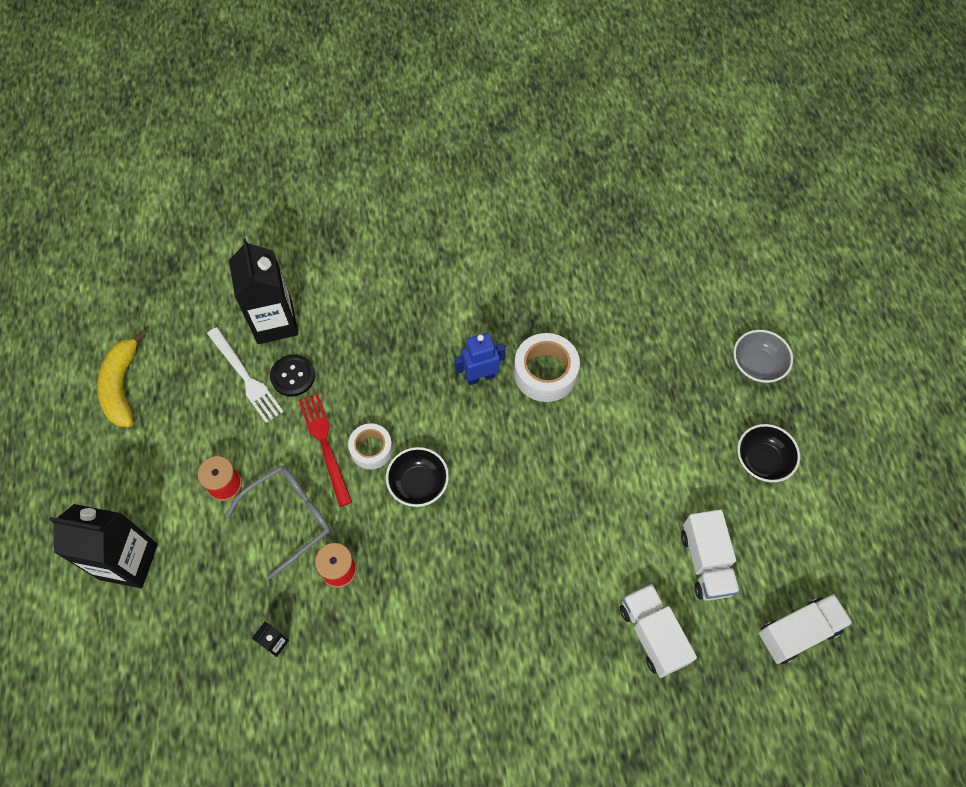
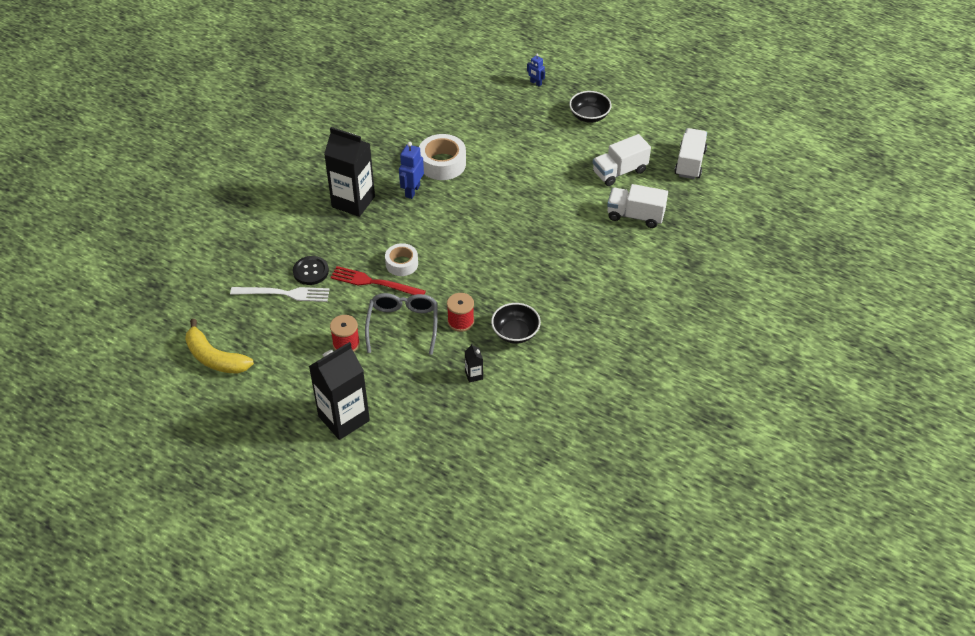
camera: 50 degrees left, 15 degrees down
(274, 322) = (262, 259): black carton -> black carton (353, 202)
(418, 484) = (447, 256): black bowl -> black bowl (515, 333)
(706, 562) = (619, 172): white truck -> white truck turned 120 degrees clockwise
(757, 365) = (535, 83): grey bowl -> blue robot

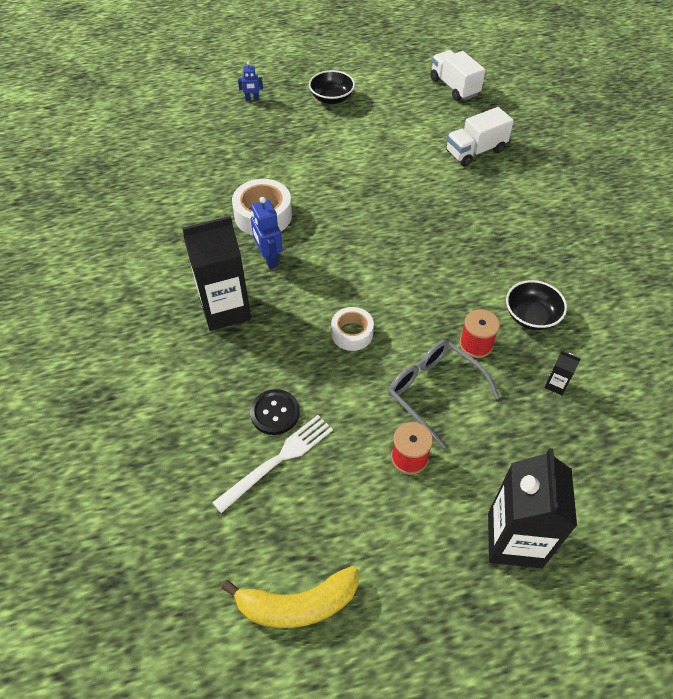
camera: 45 degrees left, 5 degrees up
(374, 282) = (352, 372): red fork -> none
(619, 172) = (415, 126): white truck -> none

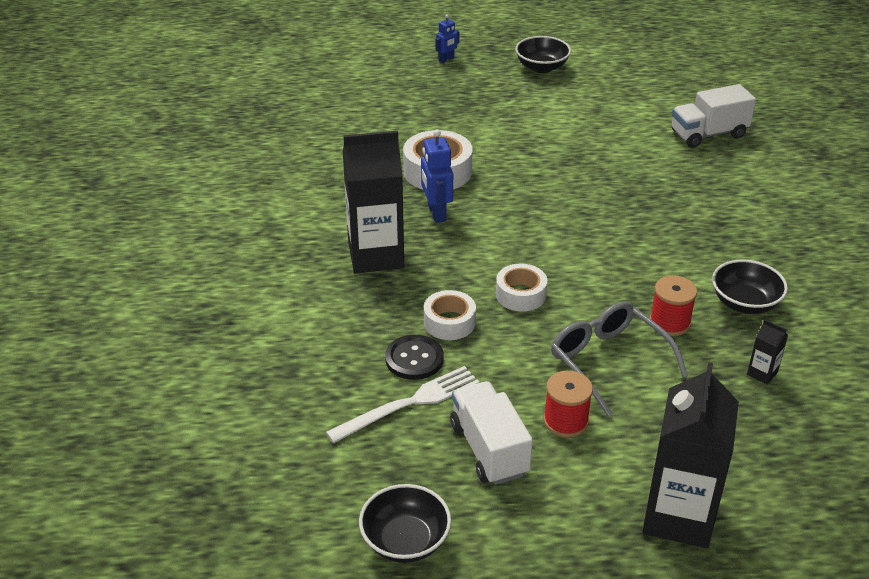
camera: 10 degrees right, 15 degrees down
(252, 99) = (446, 59): blue robot -> blue robot turned 45 degrees counterclockwise
(297, 604) = (405, 541): yellow banana -> black bowl
(298, 370) = (449, 322): none -> white tape
(454, 87) = (695, 69): white truck -> white truck (489, 449)

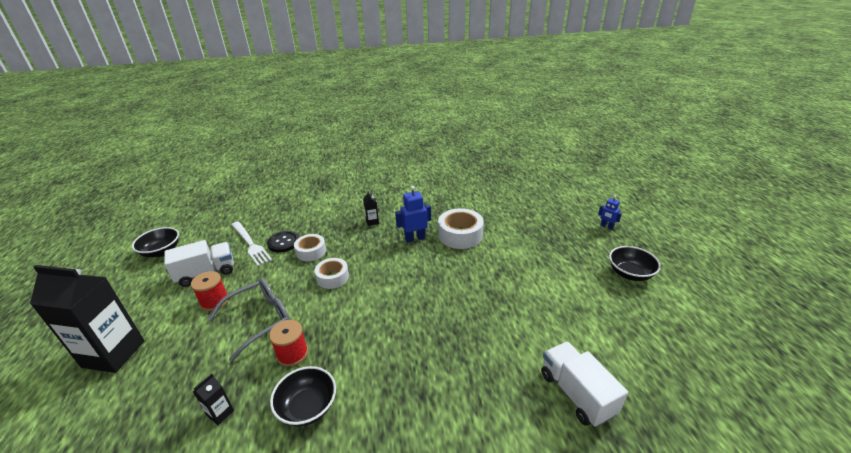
camera: 85 degrees right, 5 degrees down
(376, 255) = (372, 222): black carton -> black carton, size x0.41

